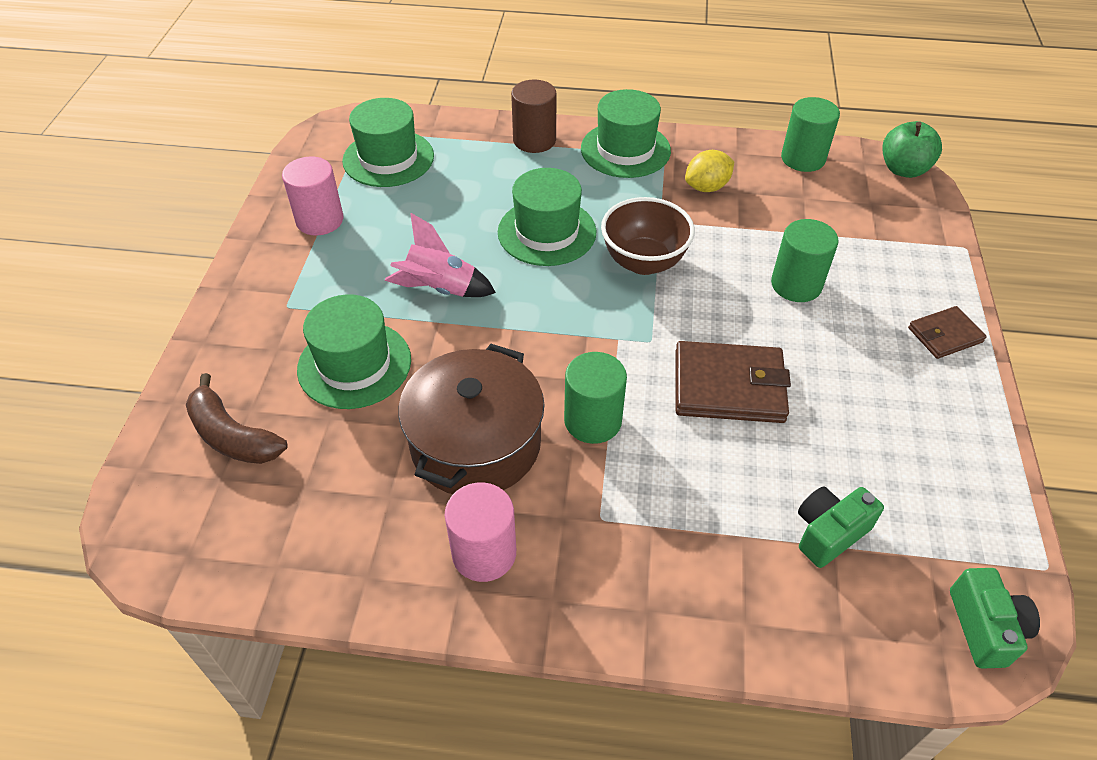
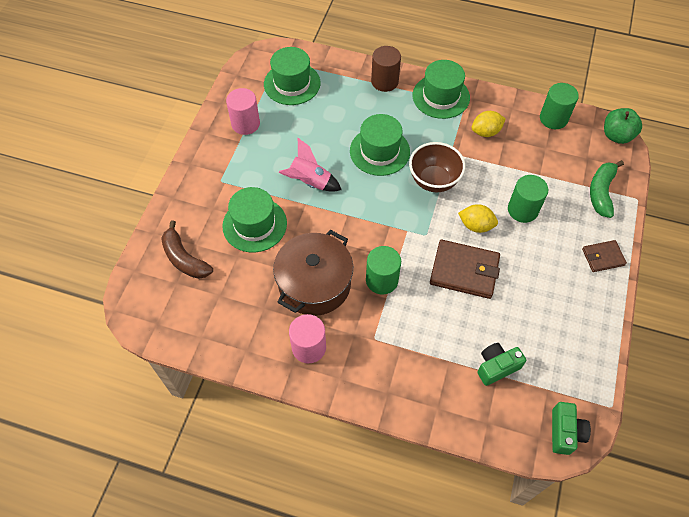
camera: 10 degrees right, 10 degrees up
(728, 317) = (476, 225): none -> yellow lemon
(908, 245) = (601, 192): none -> green banana

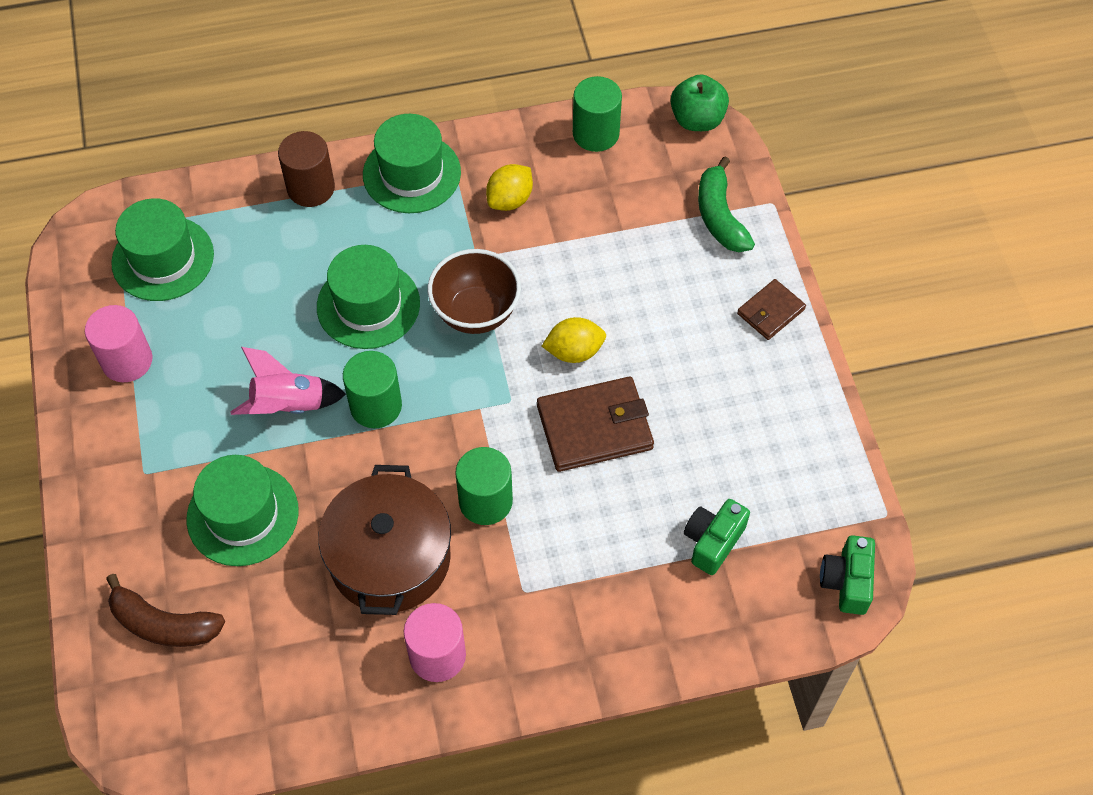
camera: 30 degrees left, 0 degrees up
(522, 210) = (626, 295): green cylinder -> green cylinder (376, 406)
(565, 432) = (846, 581): green camera -> green camera turned 150 degrees counterclockwise

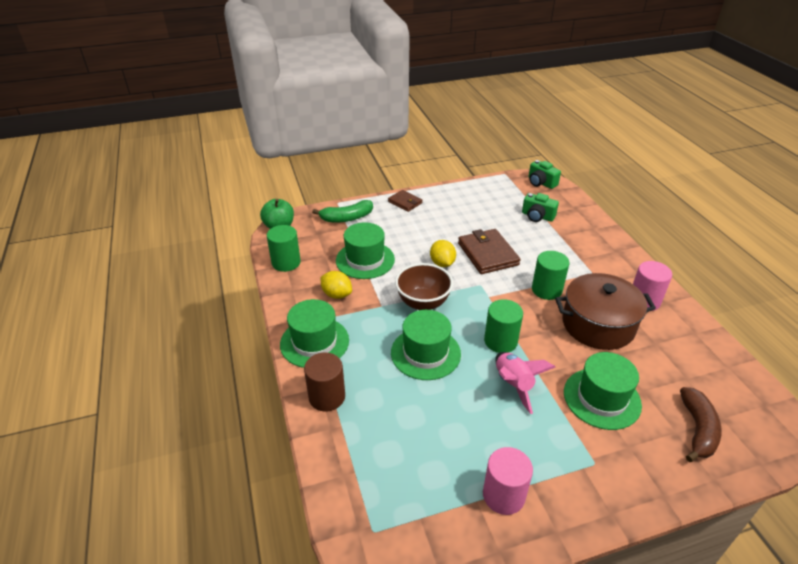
camera: 95 degrees left, 20 degrees down
(163, 258) = (401, 488): green hat -> green hat (365, 260)
(846, 581) = (541, 183): green camera -> green camera turned 45 degrees clockwise

